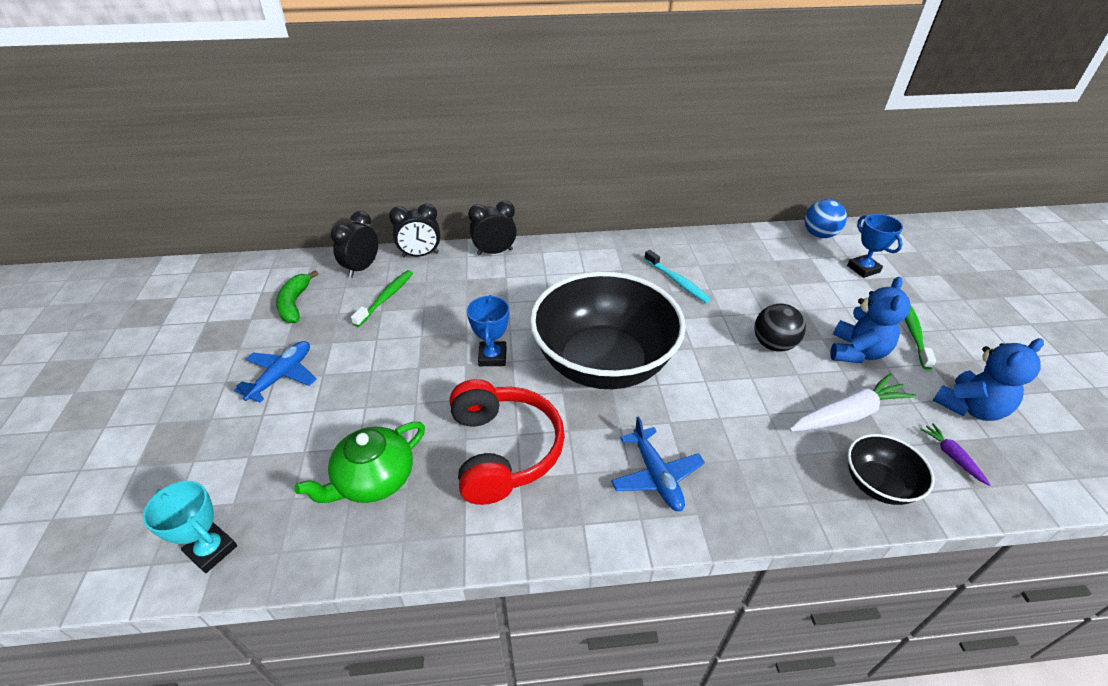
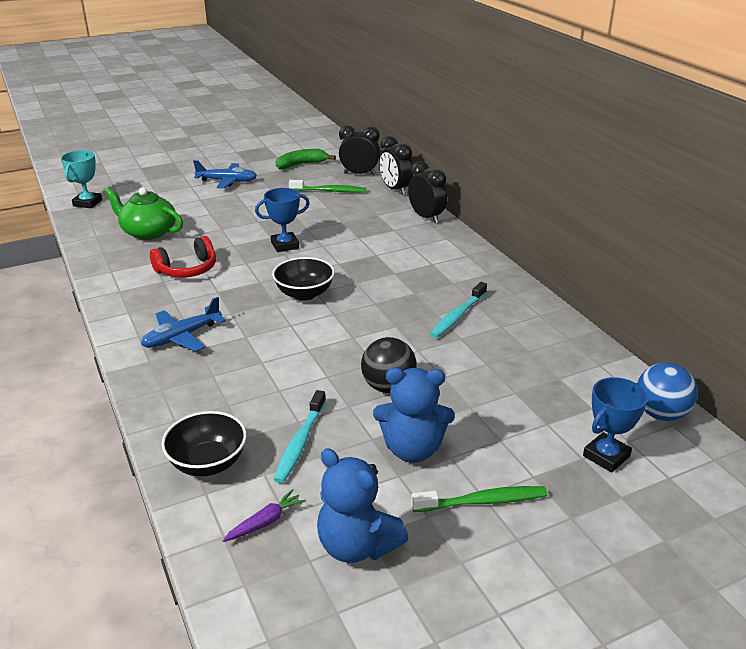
camera: 70 degrees right, 10 degrees down
(503, 450) = (187, 269): red headphones -> red headphones, size x0.63
(603, 363) = (304, 294): black bowl -> black bowl, size x0.44
(847, 414) = (300, 442): white carrot -> turquoise toothbrush

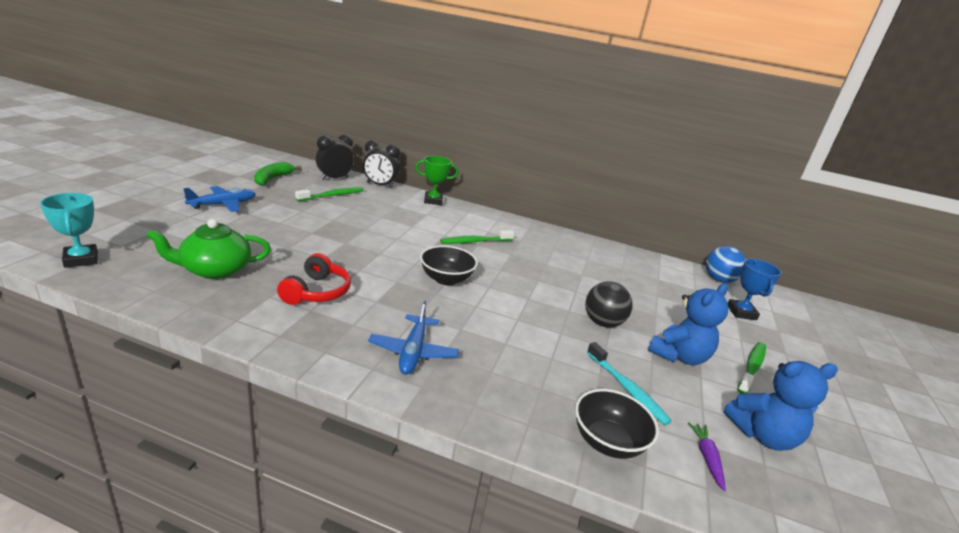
camera: 50 degrees left, 5 degrees down
(285, 245) = (368, 246): blue trophy -> none
(397, 270) = (475, 241): none -> green toothbrush
(426, 217) = (433, 201): black clock -> green trophy
(458, 316) = (558, 261): turquoise toothbrush -> none

